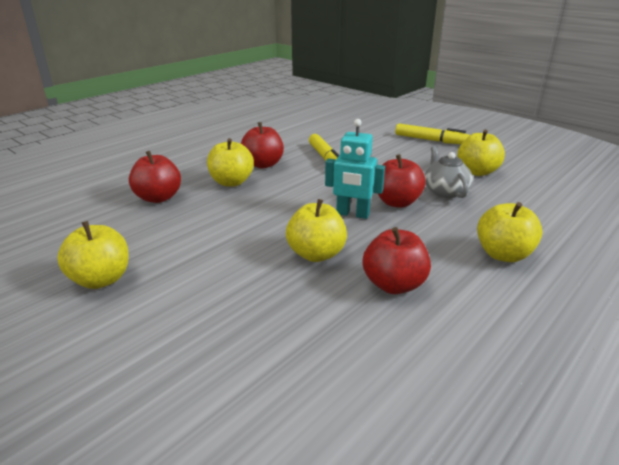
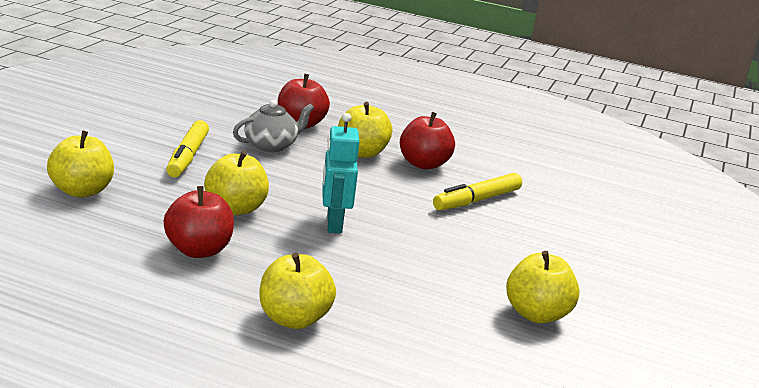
camera: 65 degrees right, 5 degrees down
(101, 279) = (152, 126): yellow apple -> yellow apple (81, 191)
(397, 202) = (384, 251): red apple -> none
(431, 140) = (630, 278): yellow marker -> yellow marker (187, 157)
(445, 191) = (443, 285): grey teapot -> grey teapot (271, 145)

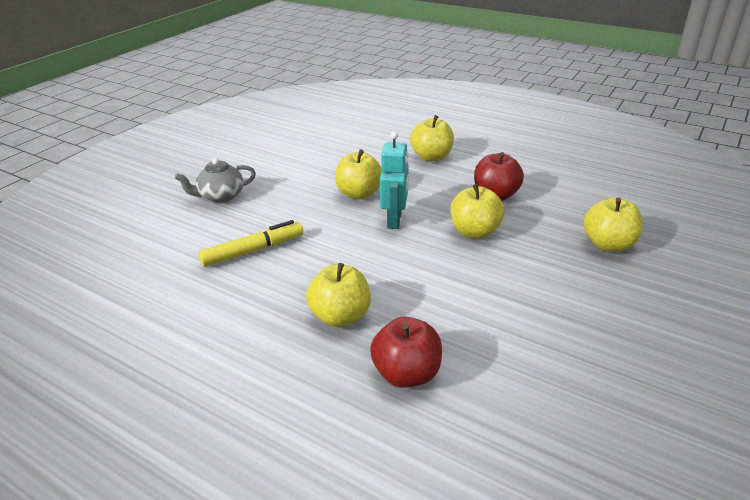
camera: 165 degrees left, 10 degrees up
(187, 157) = (534, 296): yellow marker -> none
(271, 145) = (445, 322): grey teapot -> grey teapot (221, 196)
(423, 164) = (276, 300): red apple -> none
(536, 314) = (283, 161): yellow apple -> yellow apple (359, 193)

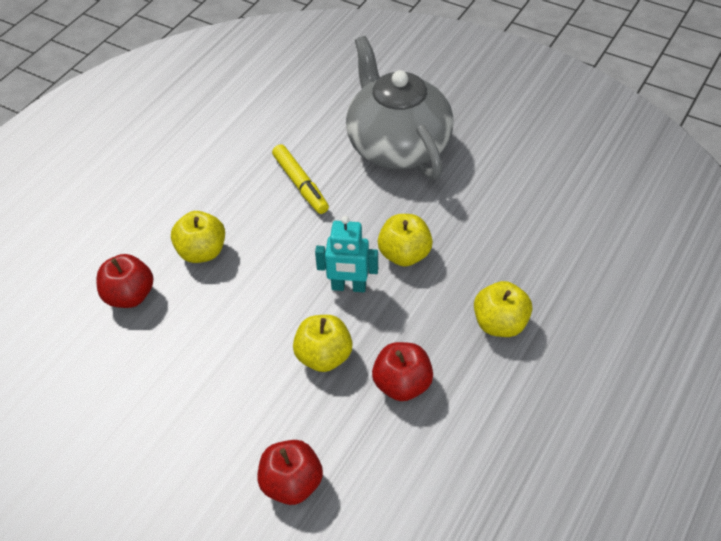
camera: 90 degrees right, 15 degrees up
(221, 196) = (397, 146): grey teapot -> grey teapot, size x2.21
(608, 244) = (291, 484): yellow apple -> red apple

